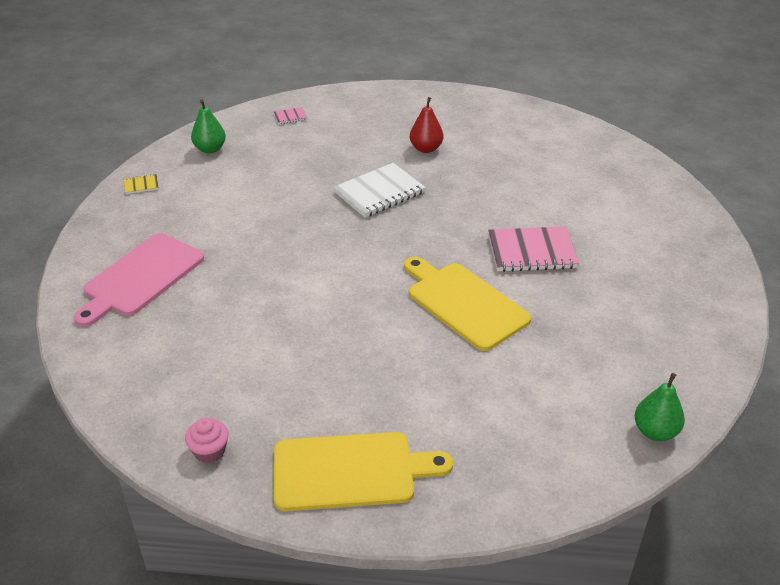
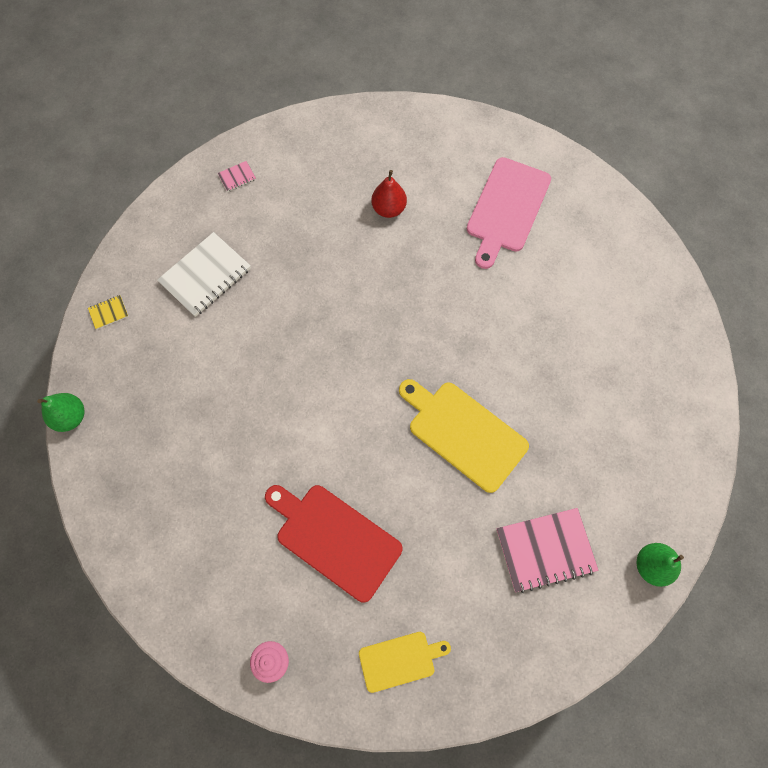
camera: 10 degrees left, 30 degrees up
(141, 277) = (147, 450): pink cutting board -> pink cutting board (507, 208)
(210, 149) = (165, 244): green pear -> green pear (70, 417)
(307, 364) = (334, 539): none -> red cutting board
(350, 471) = (400, 660): yellow cutting board -> yellow cutting board, size x0.58
(379, 192) = (354, 286): white notebook -> white notebook (205, 276)
(531, 252) = (516, 350): pink notebook -> pink notebook (545, 550)

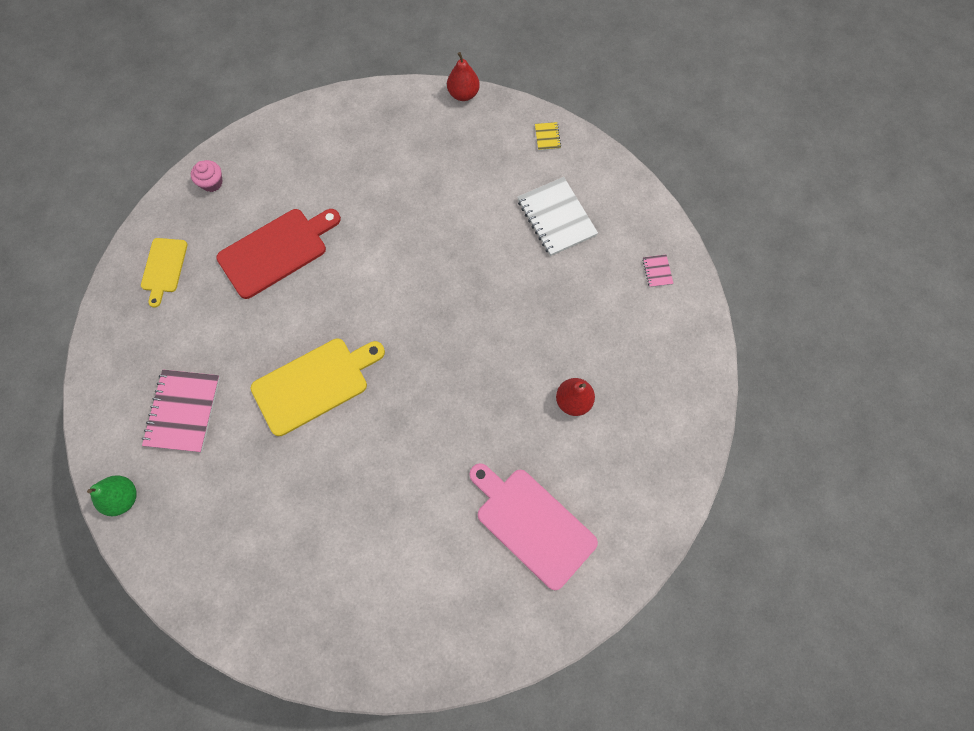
camera: 110 degrees right, 0 degrees up
(70, 417) = (463, 94): green pear -> red pear

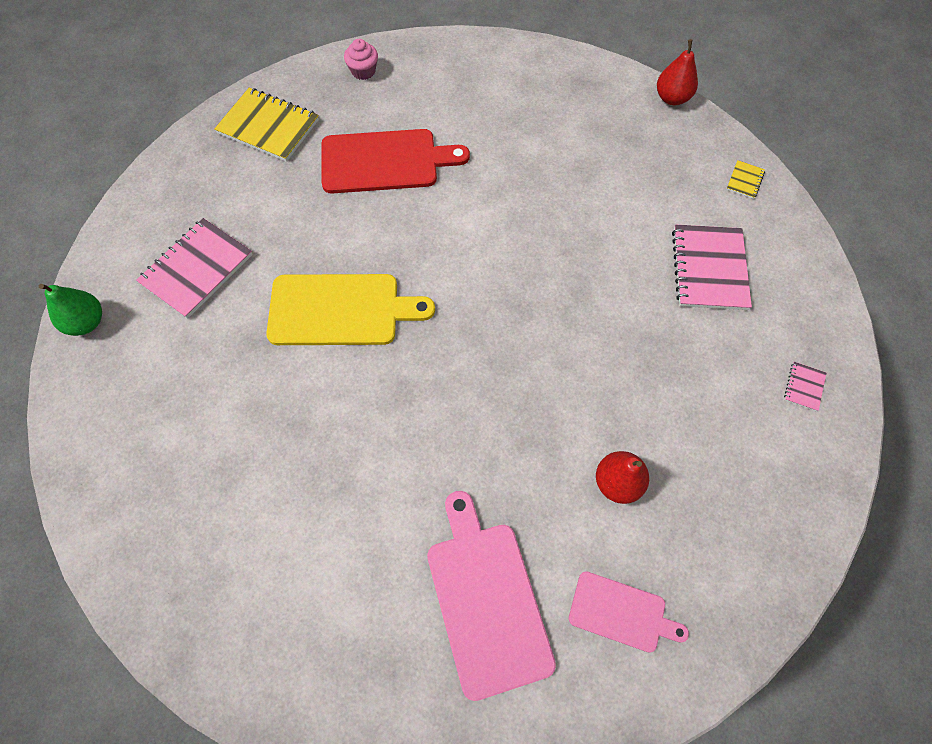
camera: 30 degrees right, 5 degrees down
(164, 268) = (268, 127): yellow cutting board -> yellow notebook
(556, 218) = (709, 269): white notebook -> pink notebook
(618, 483) = (621, 612): none -> pink cutting board

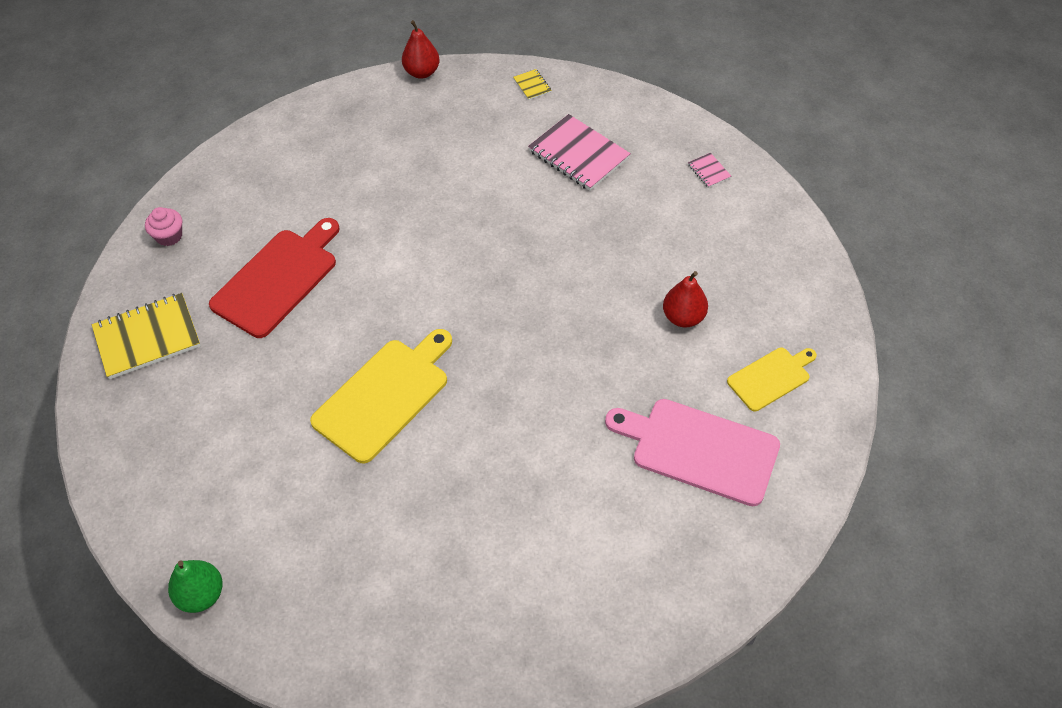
camera: 50 degrees left, 10 degrees down
(197, 269) = (237, 477): pink notebook -> none
(621, 612) = (771, 377): pink cutting board -> yellow cutting board

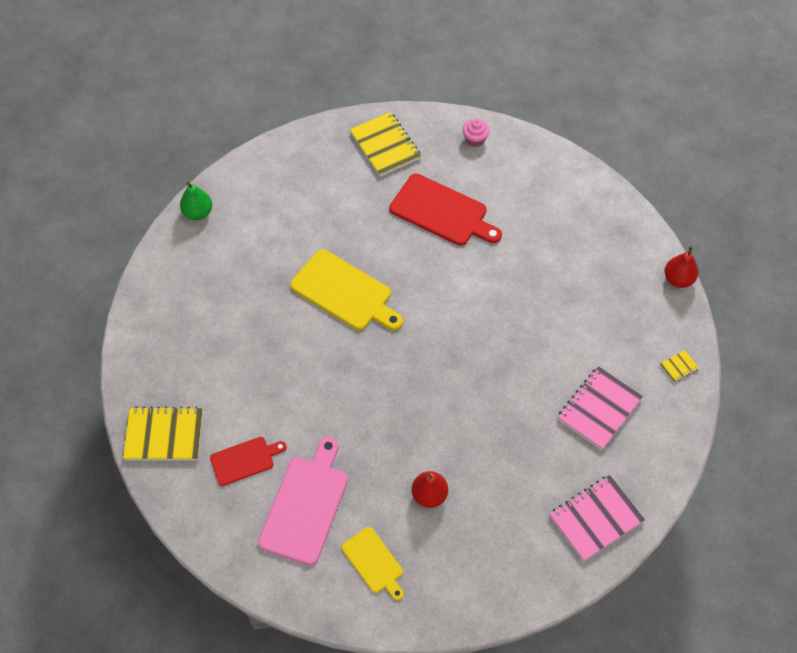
camera: 85 degrees right, 5 degrees up
(592, 634) = (164, 435): none -> yellow notebook
(634, 523) = (244, 460): none -> red cutting board
(709, 171) = (595, 518): pink notebook -> pink notebook, size x2.26

